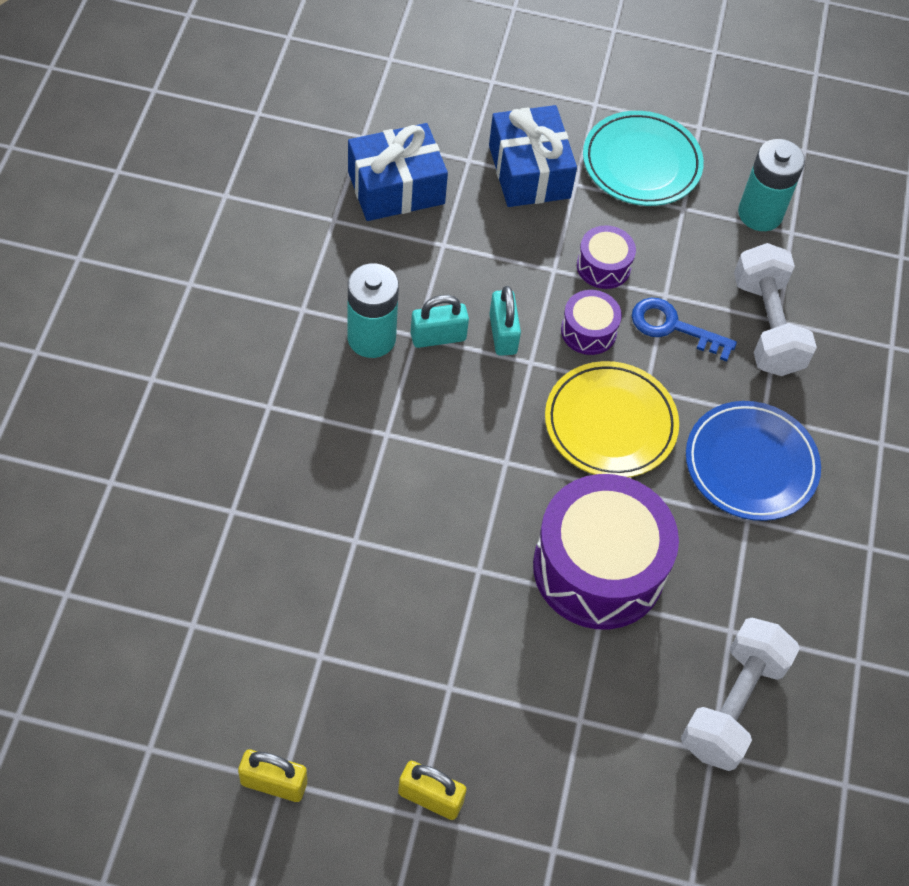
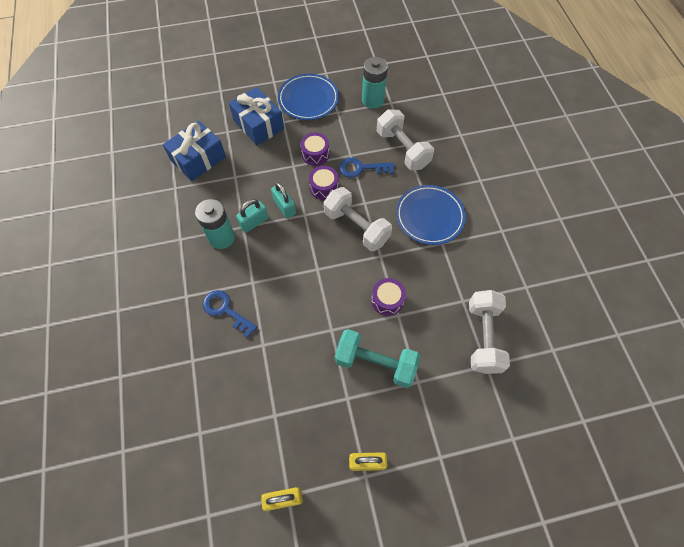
camera: 20 degrees left, 5 degrees up
(321, 458) = (225, 310): none -> blue key
(525, 657) = (375, 363): none -> turquoise dumbbell
(598, 568) = (387, 300): purple drum -> purple drum, size x0.46
(610, 423) = (356, 227): yellow plate -> white dumbbell
(641, 163) = (308, 99): turquoise plate -> blue plate

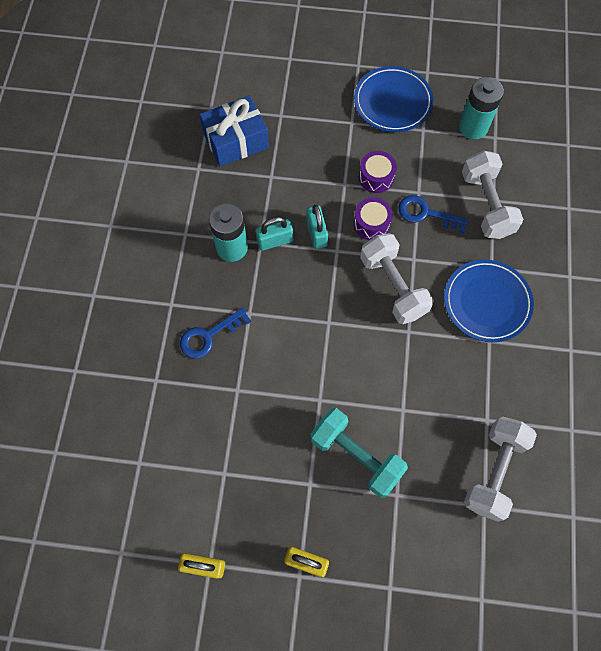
camera: 20 degrees right, 5 degrees up
(225, 310) = (209, 336): blue key -> blue key turned 90 degrees counterclockwise
(258, 125) = (320, 118): blue gift -> none
(387, 300) = (396, 388): purple drum -> none

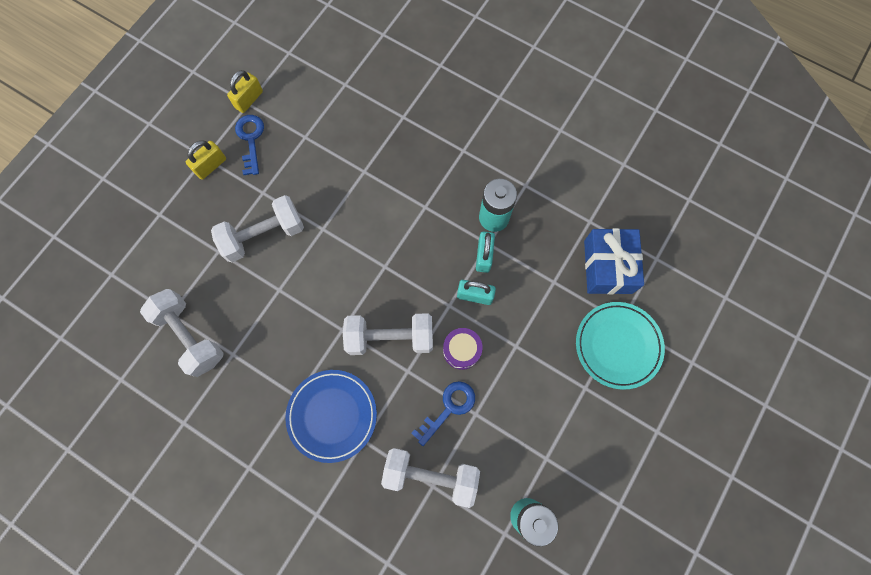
camera: 115 degrees right, 5 degrees up
(209, 336) = (420, 168): blue key -> blue key (250, 140)
(303, 111) = (618, 346): none -> turquoise plate
(356, 456) = (263, 235): turquoise dumbbell -> white dumbbell
(376, 177) = (510, 380): purple drum -> none
(392, 102) = (594, 444): blue plate -> none

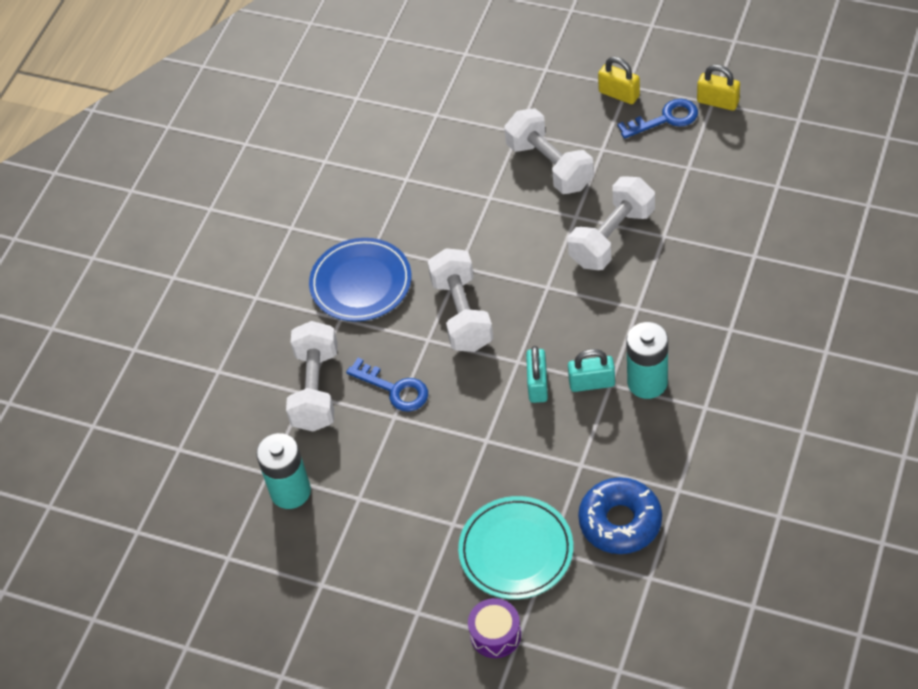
camera: 85 degrees right, 20 degrees down
(190, 336) = (416, 138): white dumbbell -> white dumbbell (612, 237)
(462, 350) = (466, 386): purple drum -> purple drum (495, 634)
(608, 266) = (620, 521): blue gift -> blue donut

